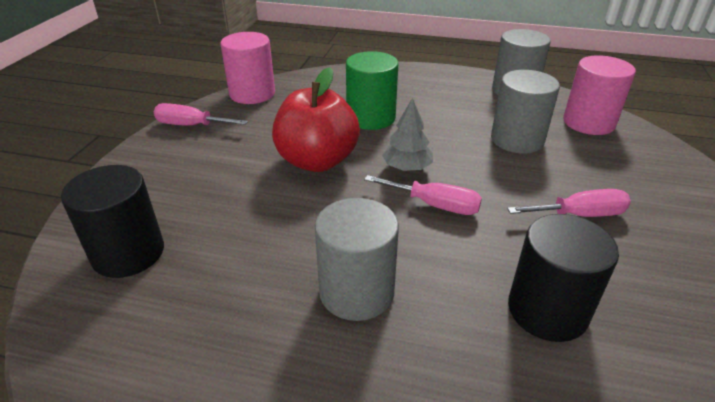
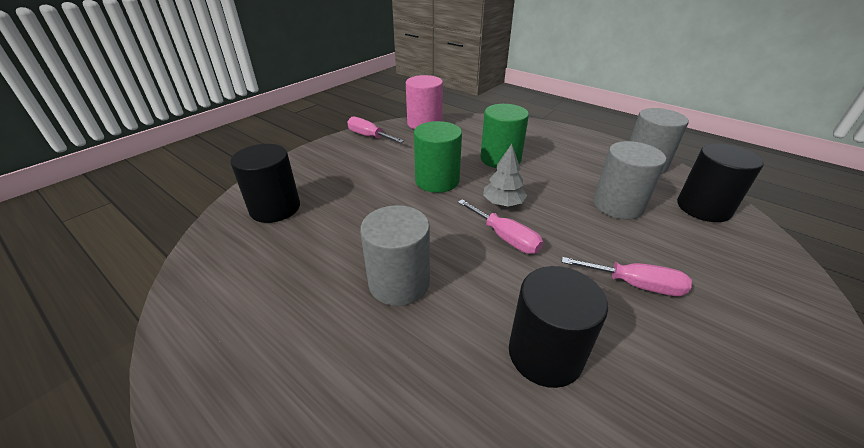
camera: 25 degrees right, 0 degrees up
(317, 161) = (437, 181): red apple -> green cylinder
(588, 122) = (703, 208): pink cylinder -> black cylinder

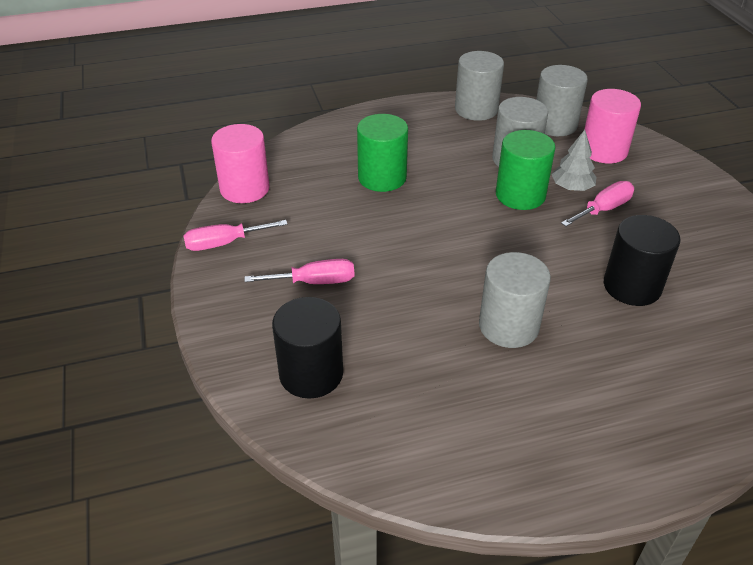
camera: 55 degrees left, 5 degrees up
(437, 181) = (378, 236): green cylinder -> green cylinder (520, 195)
(503, 203) = (455, 215): grey tree -> grey tree (572, 187)
(505, 238) = (503, 240): pink screwdriver -> pink screwdriver (314, 282)
(703, 208) = (554, 124): black cylinder -> grey cylinder
(724, 251) = (604, 150): none -> pink cylinder

